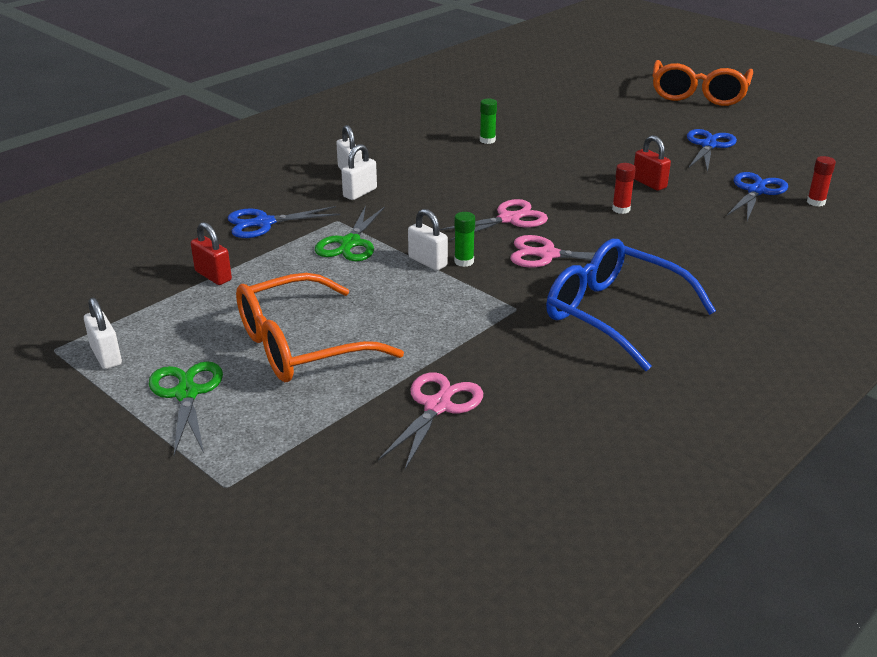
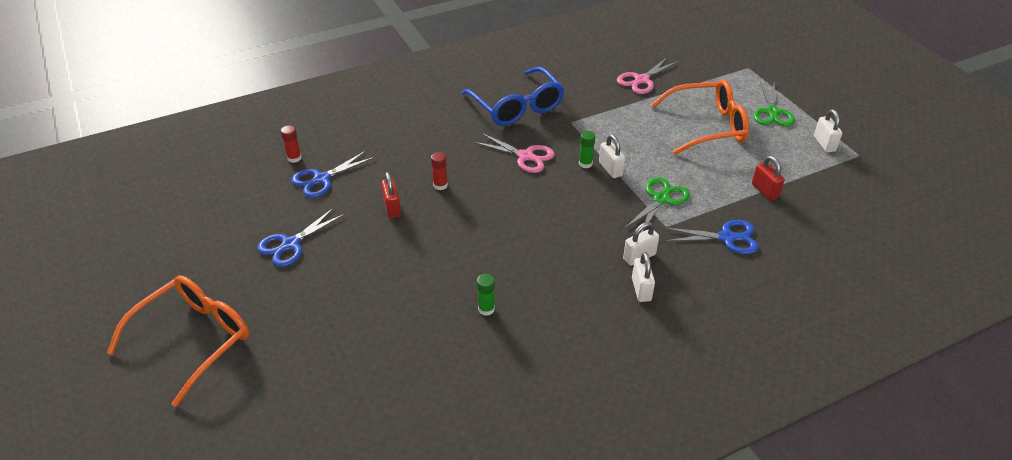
camera: 160 degrees left, 10 degrees up
(509, 219) = (531, 195): pink scissors -> none

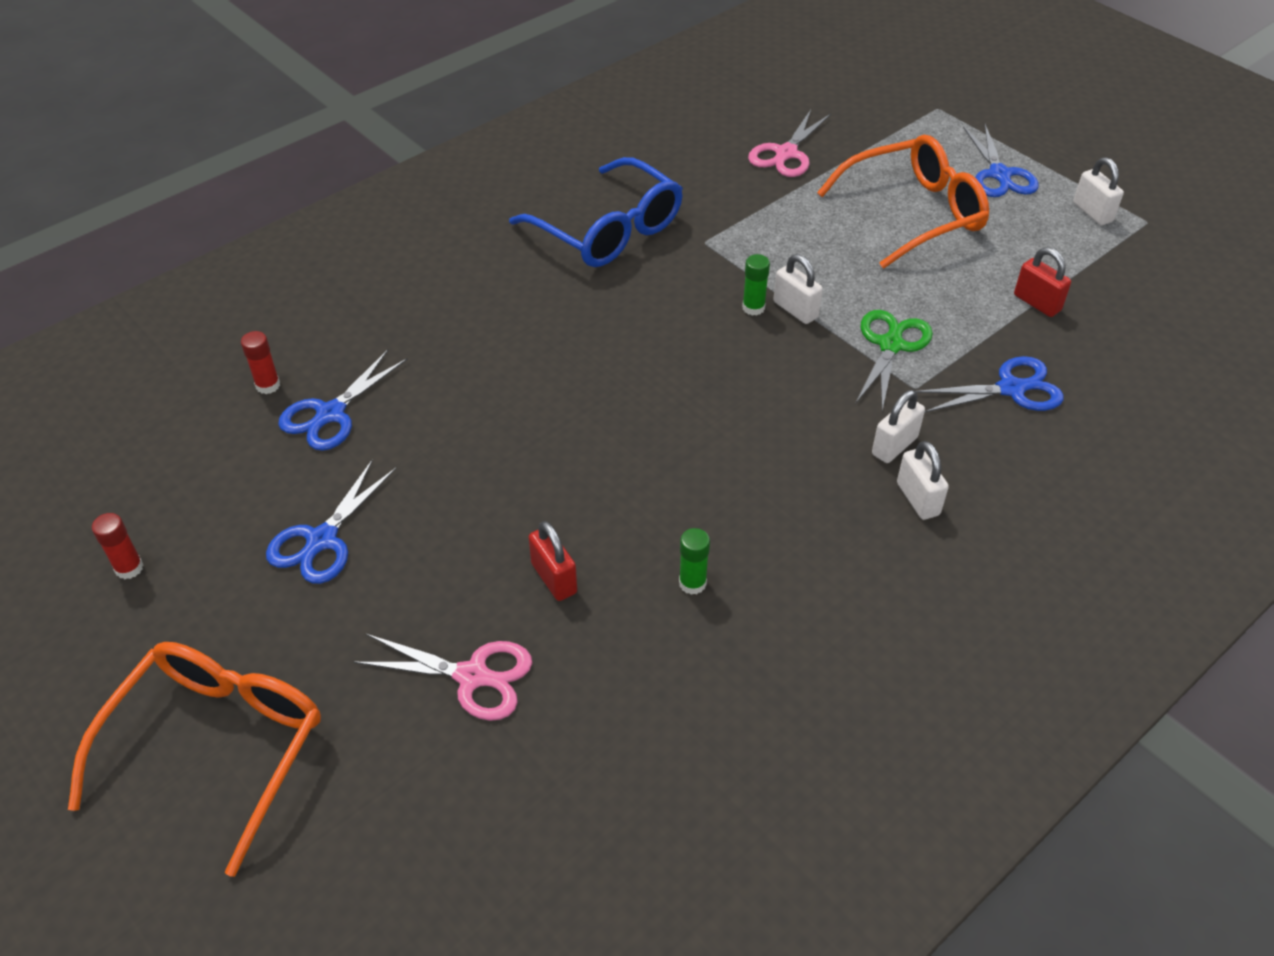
camera: 15 degrees left, 5 degrees up
(392, 208) = (471, 441): red padlock -> red padlock (554, 578)
(440, 185) = (536, 387): red glue stick -> red glue stick (129, 568)
(525, 156) = (654, 312): pink scissors -> pink scissors (472, 676)
(772, 112) = (999, 174): green scissors -> blue scissors

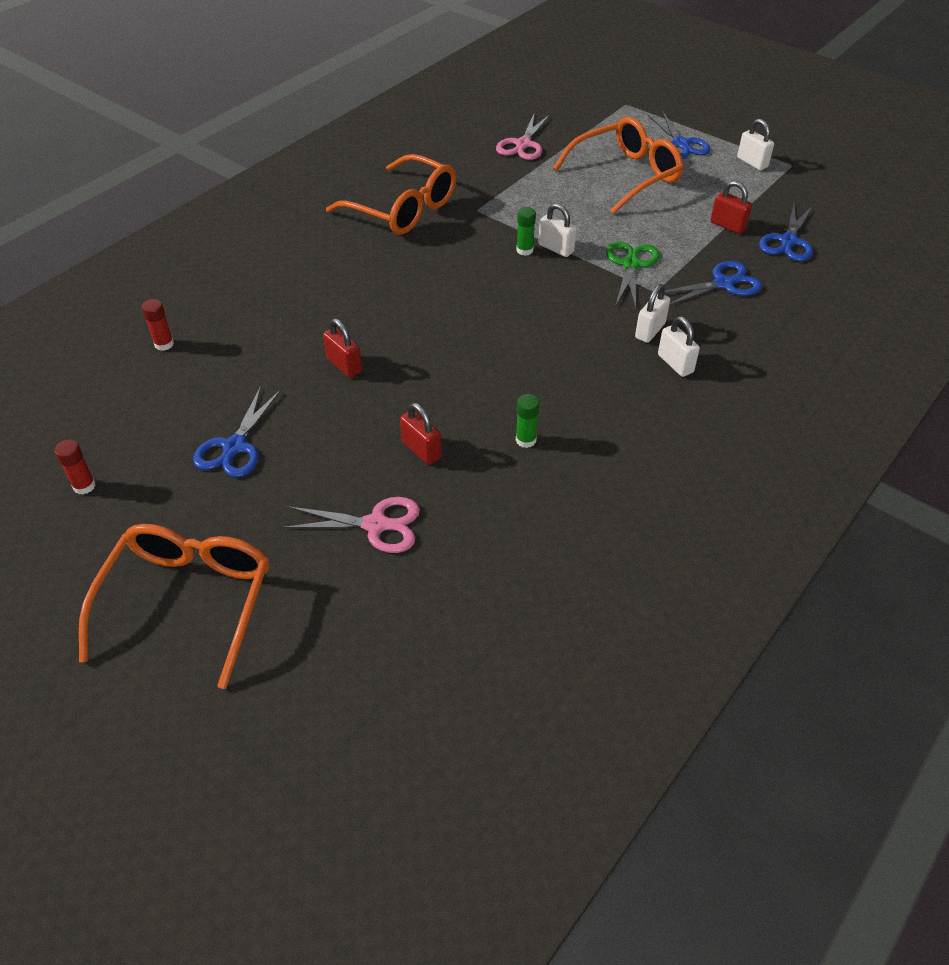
camera: 10 degrees left, 0 degrees up
(331, 414) = (219, 358): blue scissors -> blue scissors (788, 241)
(483, 444) = (344, 365): none -> red padlock
(608, 230) = (403, 209): blue glasses -> orange glasses

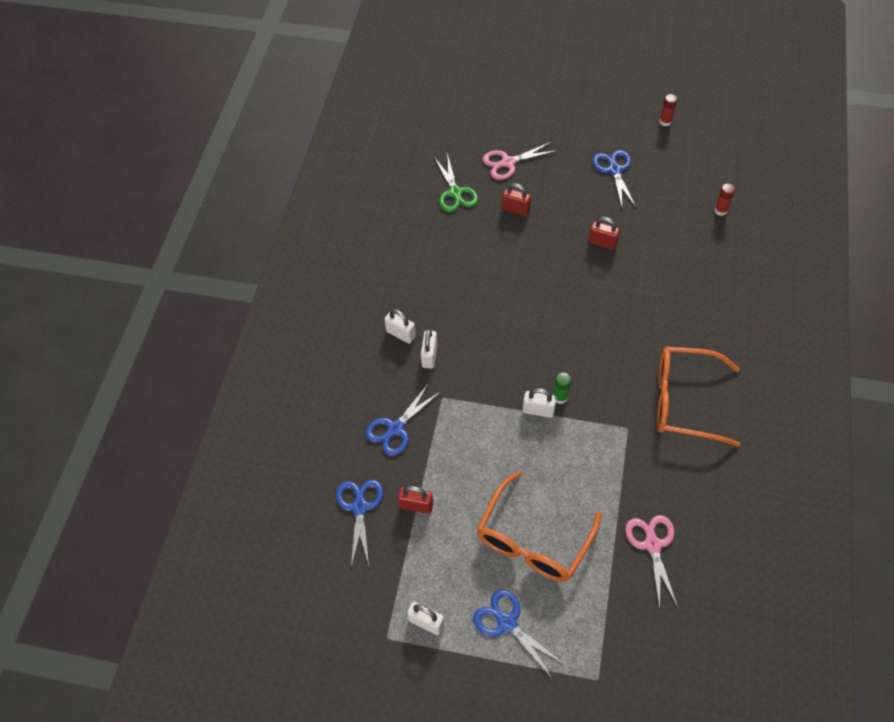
camera: 155 degrees right, 10 degrees up
(188, 601) = (563, 98): orange glasses -> none
(526, 440) = (463, 240): green glue stick -> none
(631, 264) = (473, 418): green scissors -> green scissors (455, 192)

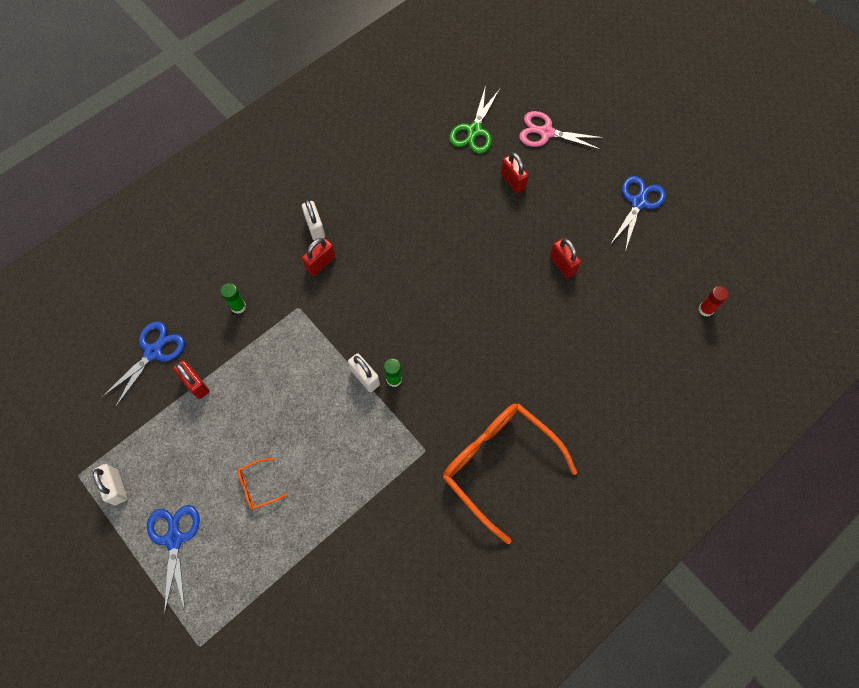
camera: 35 degrees right, 10 degrees up
(395, 428) = (238, 306): blue scissors -> green glue stick
(429, 356) = (320, 263): white padlock -> red padlock
(533, 540) = (258, 486): orange glasses -> orange glasses, size x0.40
(652, 545) = (349, 570): pink scissors -> none
(665, 121) = (733, 186): red glue stick -> none

